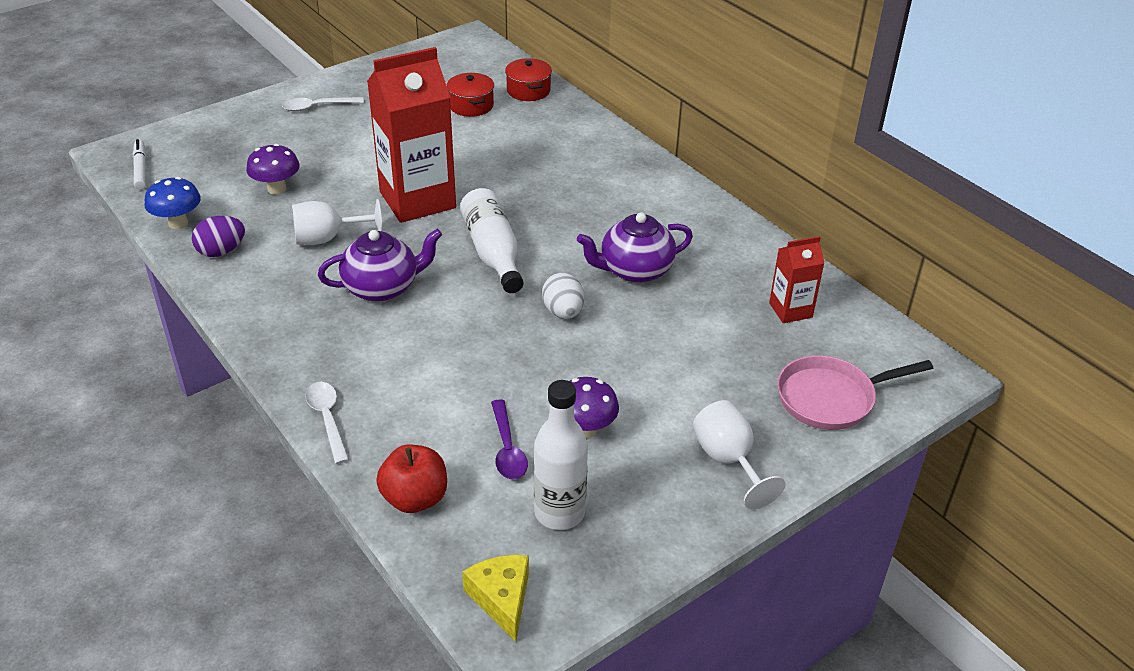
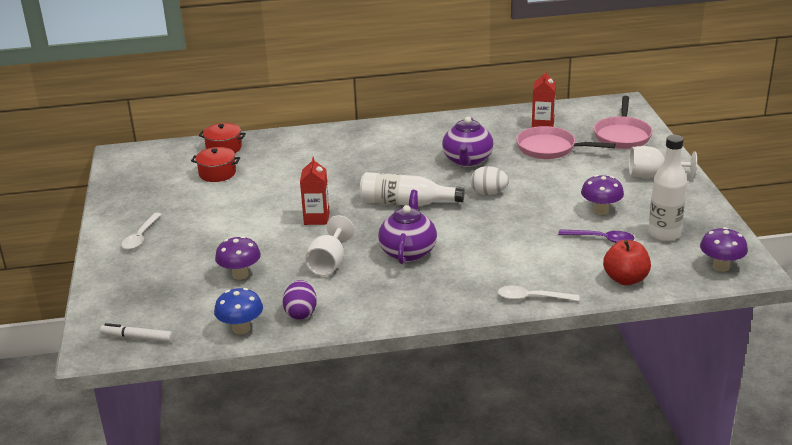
camera: 60 degrees left, 10 degrees down
(417, 200) = (316, 218): red carton -> red carton, size x0.50
(502, 599) = (720, 267): yellow cheese -> purple mushroom
(728, 334) = (550, 148): none -> pink pan

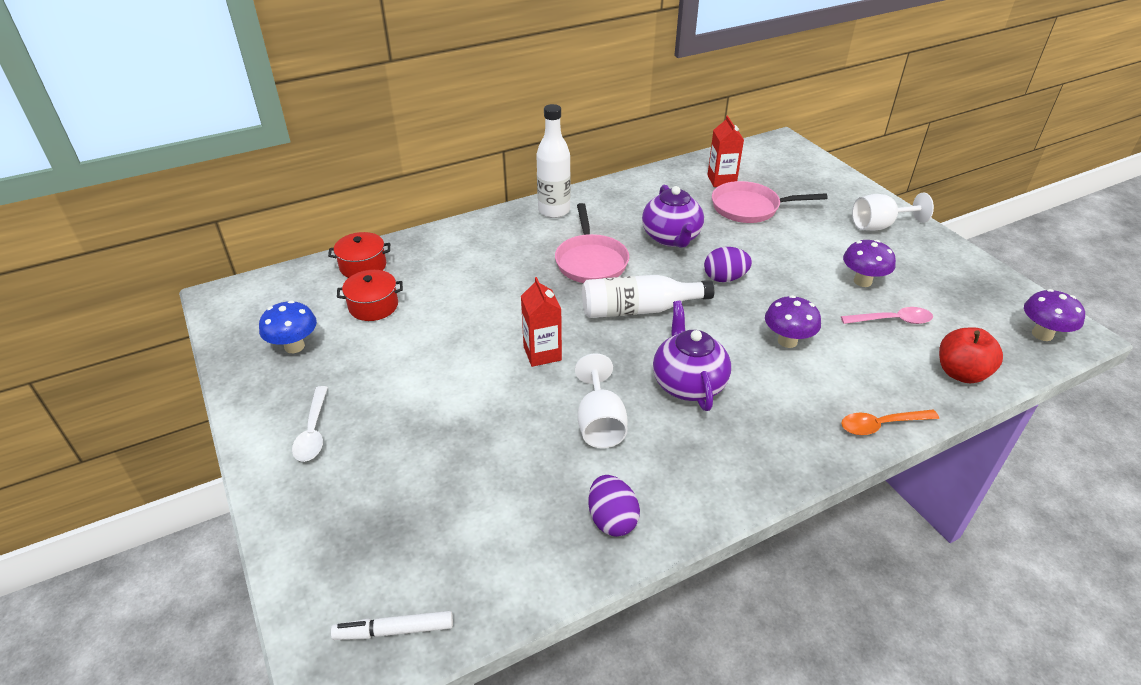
camera: 20 degrees left, 10 degrees up
(240, 275) = (490, 469): purple mushroom -> purple mushroom (787, 341)
(241, 328) = (543, 570): blue mushroom -> blue mushroom (294, 346)
(488, 193) = (724, 278): white egg -> purple egg
(532, 298) = (881, 425): white spoon -> orange spoon
(601, 239) = (892, 320): purple spoon -> pink spoon
(622, 135) = (811, 180): pink pan -> pink pan (591, 261)
(664, 234) = (951, 301): white bottle -> white bottle (554, 211)

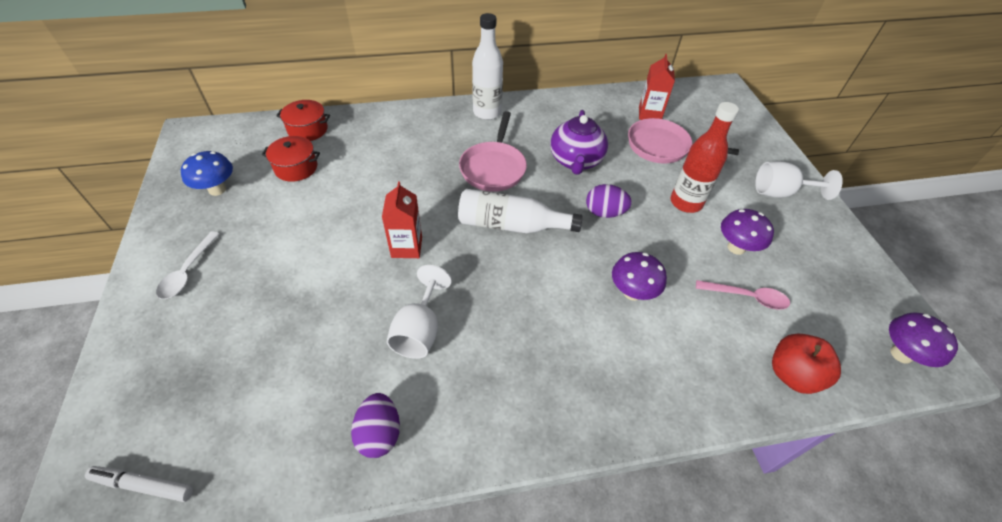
camera: 15 degrees right, 10 degrees up
(688, 383) = (518, 312): purple teapot -> none
(797, 253) = (686, 202): none -> red bottle
(881, 425) = (682, 410): orange spoon -> none

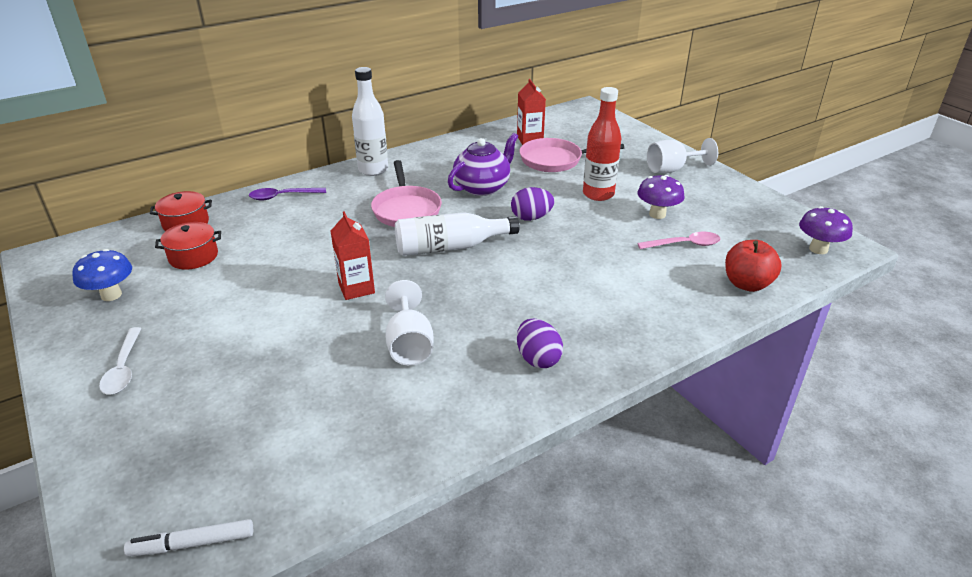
camera: 20 degrees left, 15 degrees down
(379, 433) = (418, 428): purple egg -> purple egg (538, 359)
(397, 122) = (282, 196): none -> purple spoon
(576, 161) = (482, 187): purple teapot -> purple teapot turned 120 degrees counterclockwise
(632, 292) = (588, 266): purple mushroom -> none

